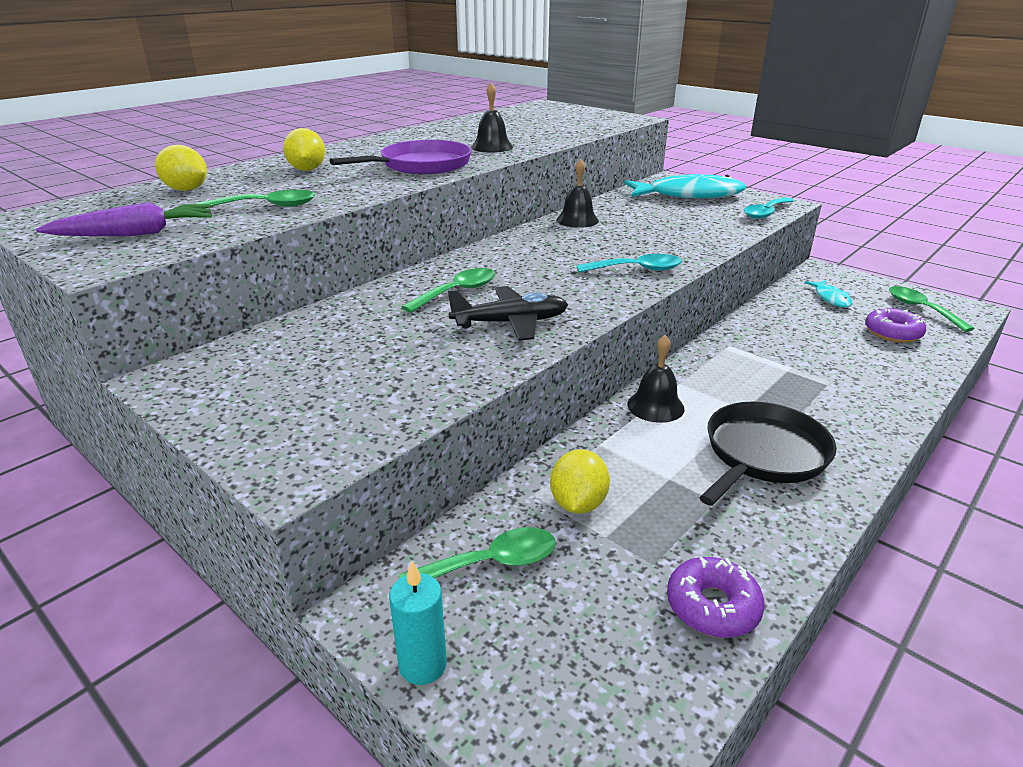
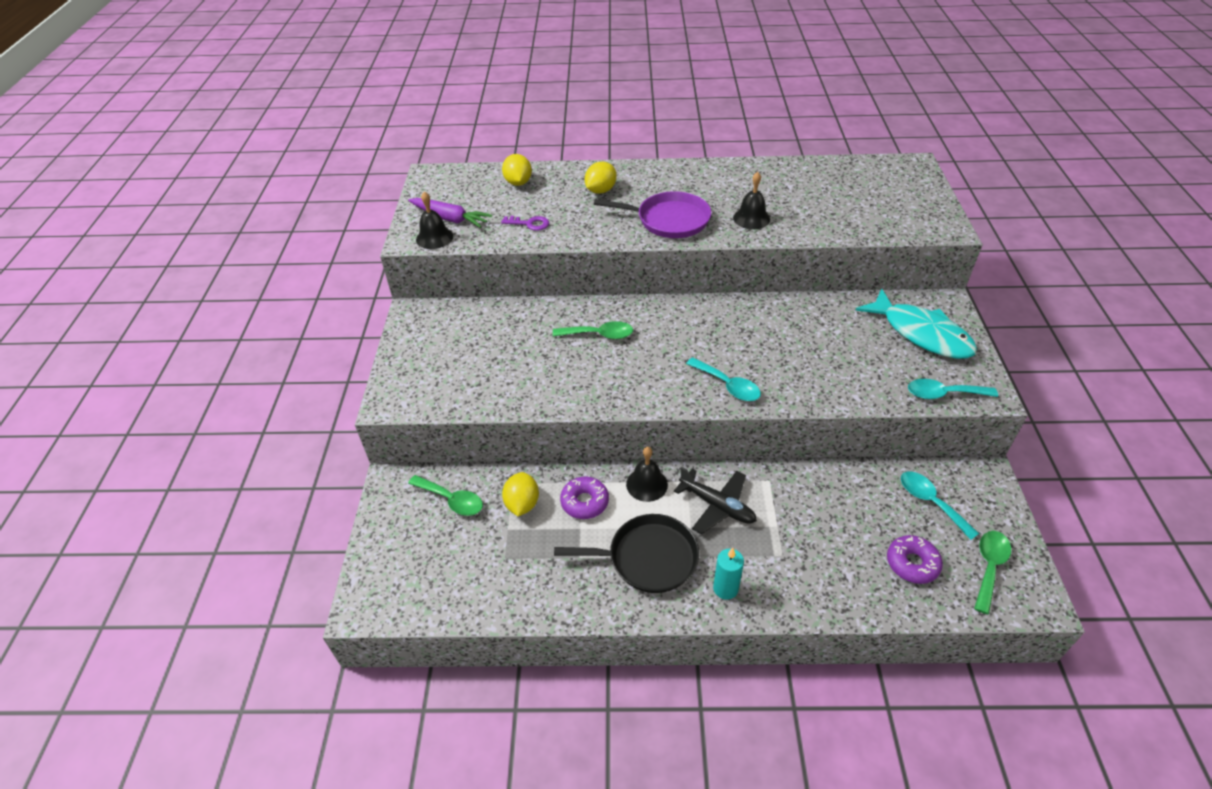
camera: 50 degrees right, 15 degrees up
(267, 206) = (529, 224): green spoon -> purple key
(422, 664) = (379, 517): turquoise candle -> turquoise candle (725, 588)
(511, 323) = (587, 378): black plane -> black plane (717, 506)
(577, 220) = (778, 311): black bell -> black bell (434, 238)
(578, 503) = (522, 504): yellow lemon -> yellow lemon turned 60 degrees counterclockwise
(712, 606) = (495, 595): purple donut -> purple donut (584, 502)
(831, 298) = (931, 502): turquoise fish -> turquoise spoon

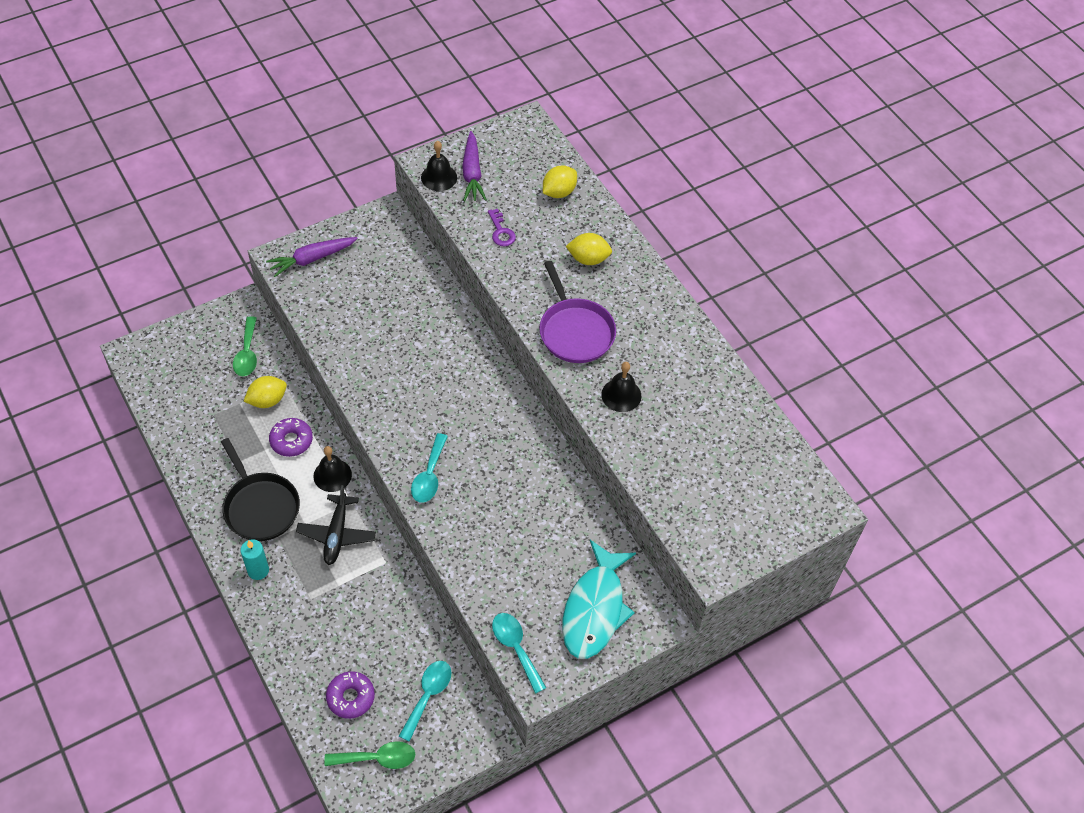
camera: 55 degrees right, 10 degrees up
(414, 380) = (312, 259): none -> purple carrot
(599, 335) = (438, 356): green spoon -> none

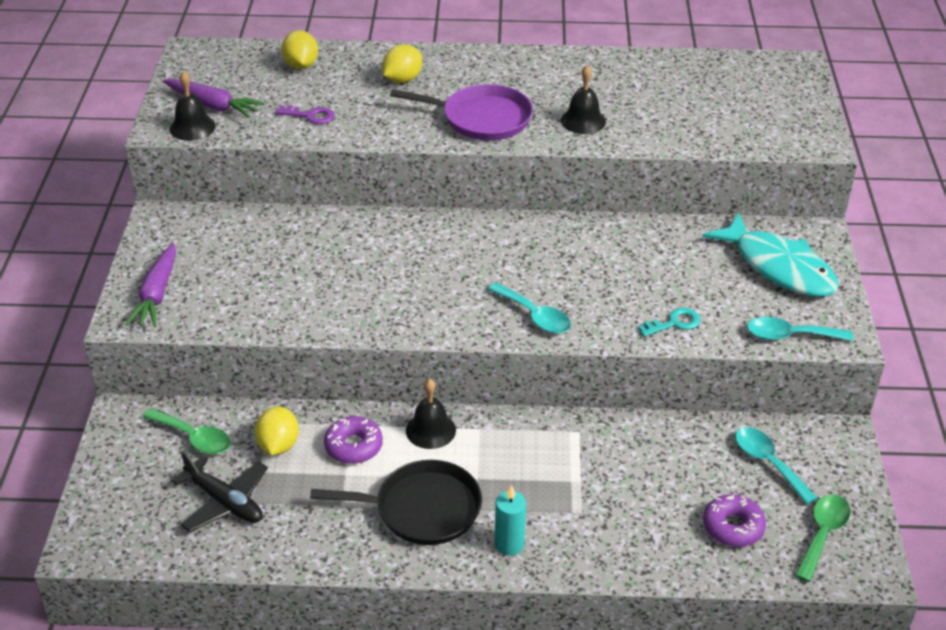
camera: 55 degrees left, 15 degrees down
(337, 534) = (512, 456): black plane -> black plane (225, 502)
(479, 566) = (674, 323): none -> turquoise key

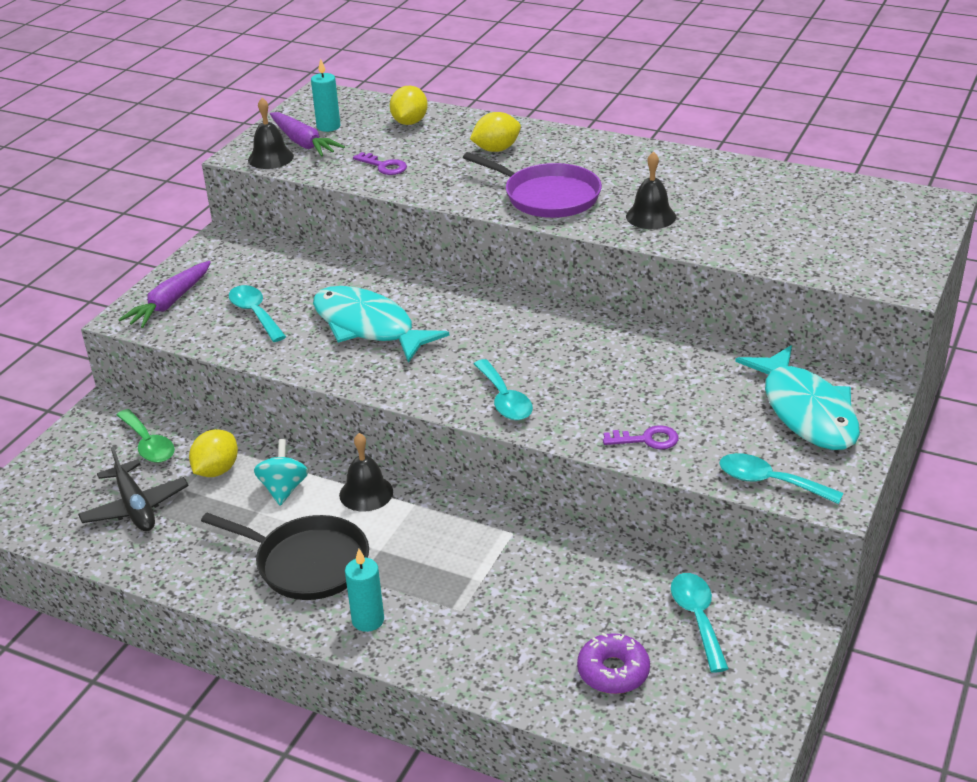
camera: 25 degrees right, 5 degrees down
(225, 84) = (328, 126): none -> turquoise candle
(250, 286) = (255, 313): none -> turquoise spoon
(353, 446) = (283, 489): purple donut -> turquoise spinning top
(367, 275) = (368, 327): none -> turquoise fish
(674, 323) = (647, 439): turquoise key -> purple key
(822, 534) = (710, 708): green spoon -> none

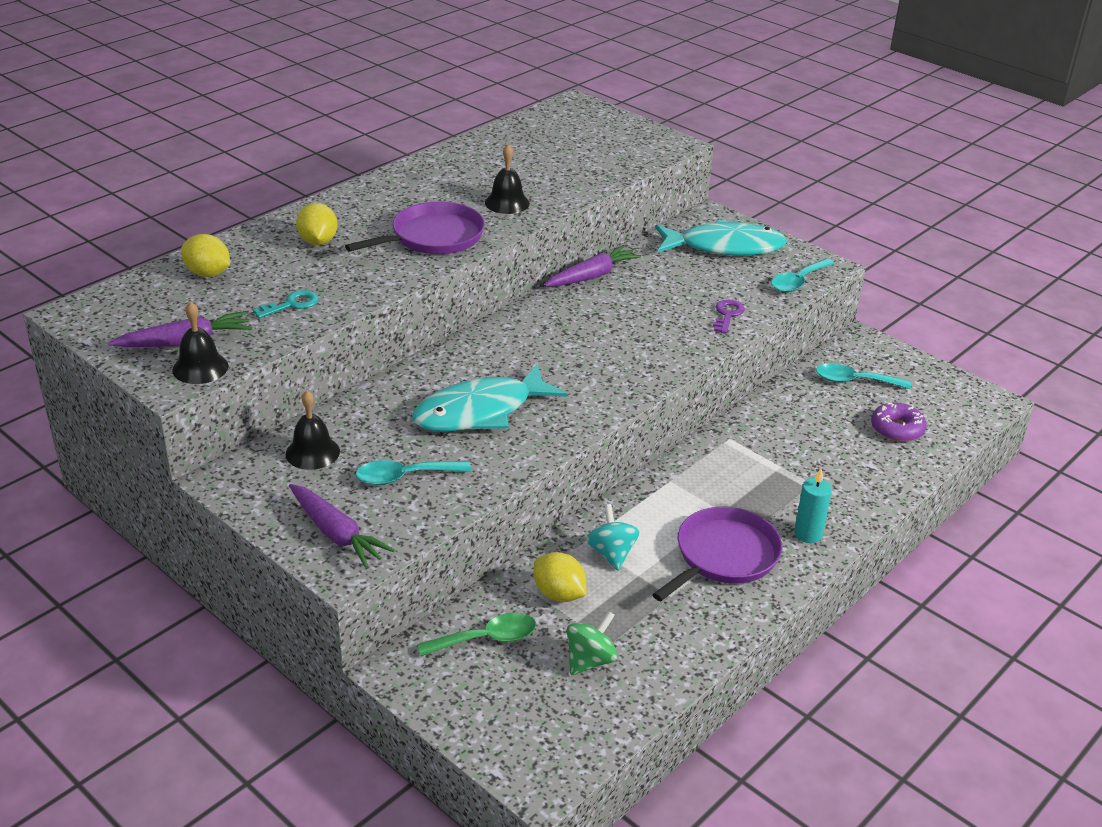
camera: 75 degrees left, 0 degrees up
(135, 507) = (590, 660): black plane -> green spinning top
(283, 489) = (611, 553): turquoise spinning top -> turquoise spinning top turned 60 degrees clockwise
(307, 563) = (723, 556): black pan -> purple pan
(328, 126) = (163, 321): turquoise candle -> none
(366, 493) = (642, 505): black bell -> black bell (312, 452)
(384, 166) = (292, 304): purple key -> turquoise key
(504, 399) = (640, 364): turquoise spoon -> none
(657, 334) = (592, 276): none -> purple carrot

